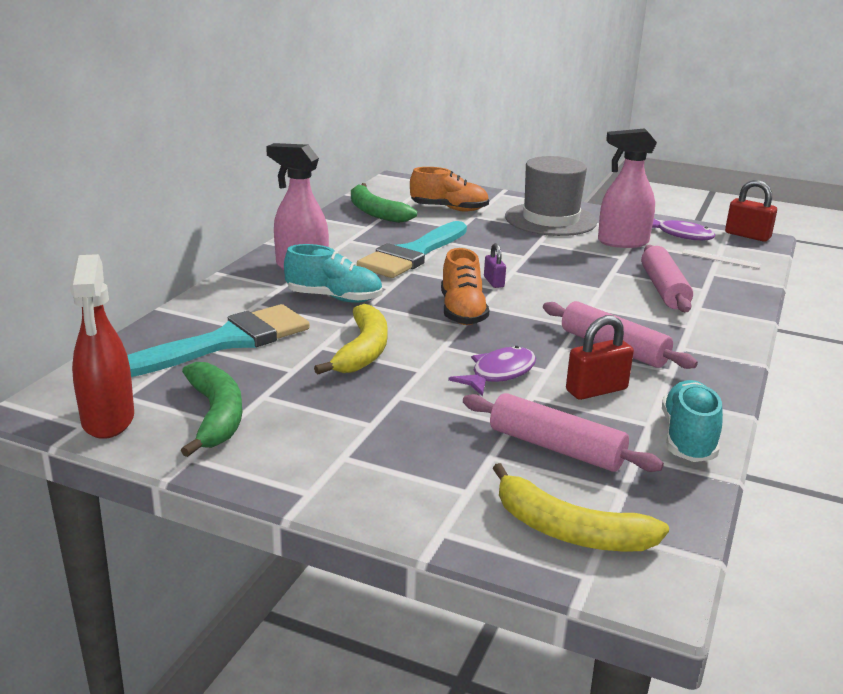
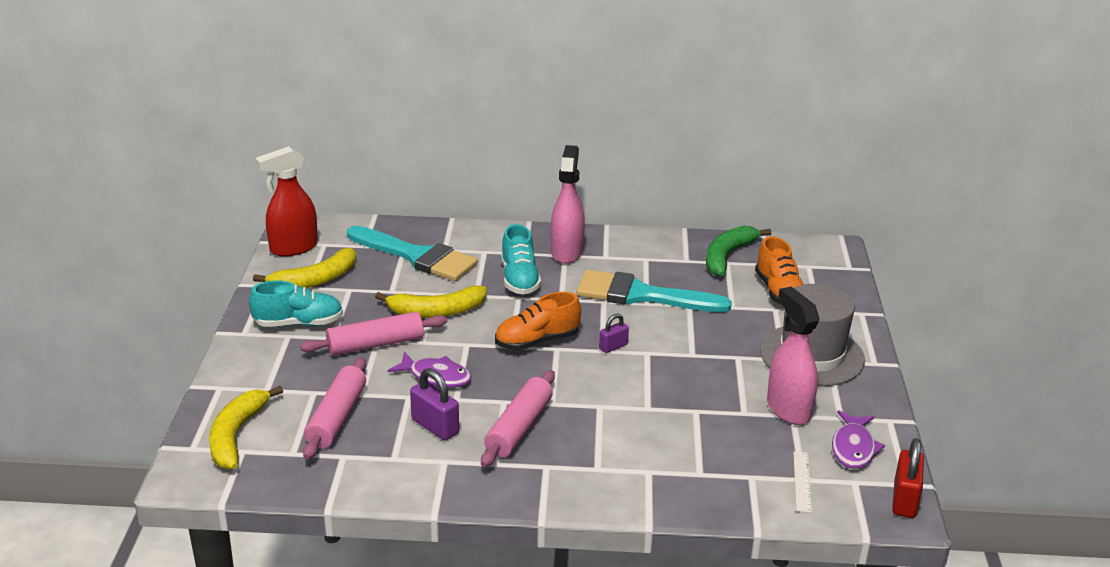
camera: 70 degrees right, 5 degrees up
(216, 416) = (315, 280): green banana -> yellow banana
(596, 390) = (435, 426): red padlock -> purple padlock
(664, 289) = (677, 446): pink rolling pin -> pink rolling pin (375, 344)
(688, 438) = (379, 479): turquoise shoe -> turquoise shoe (299, 323)

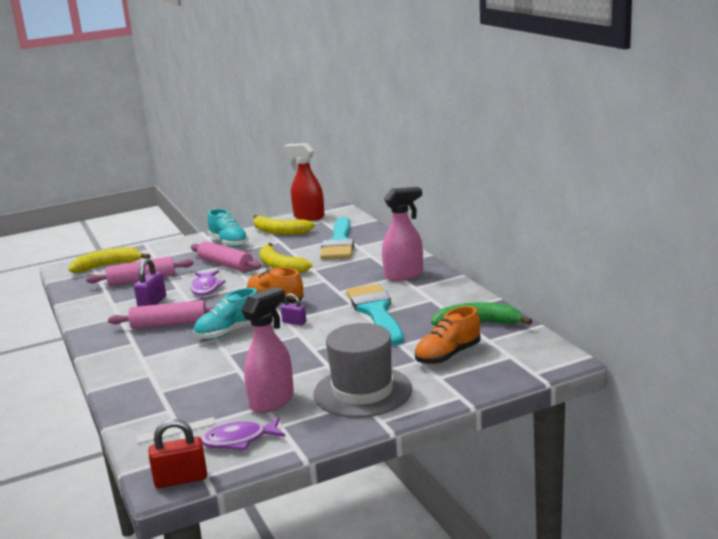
camera: 65 degrees right, 10 degrees down
(519, 279) = (348, 274): turquoise shoe -> turquoise shoe (229, 332)

